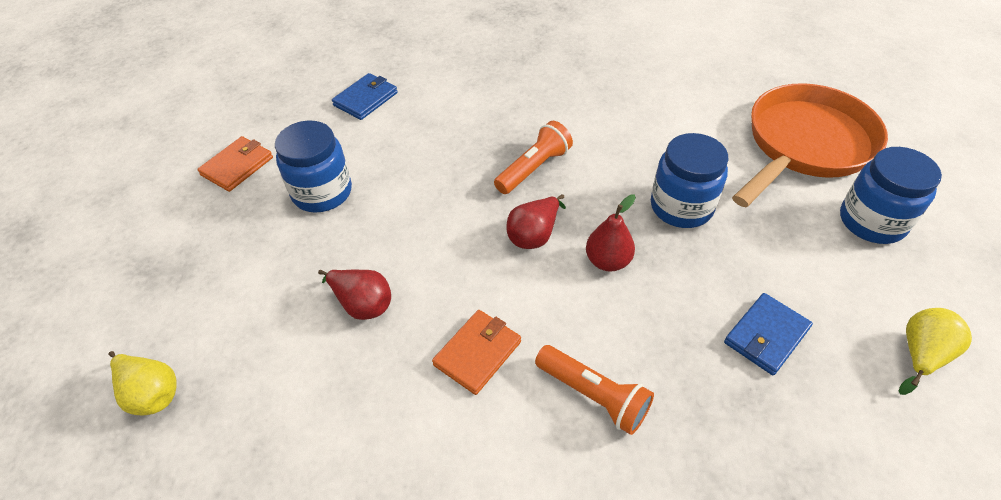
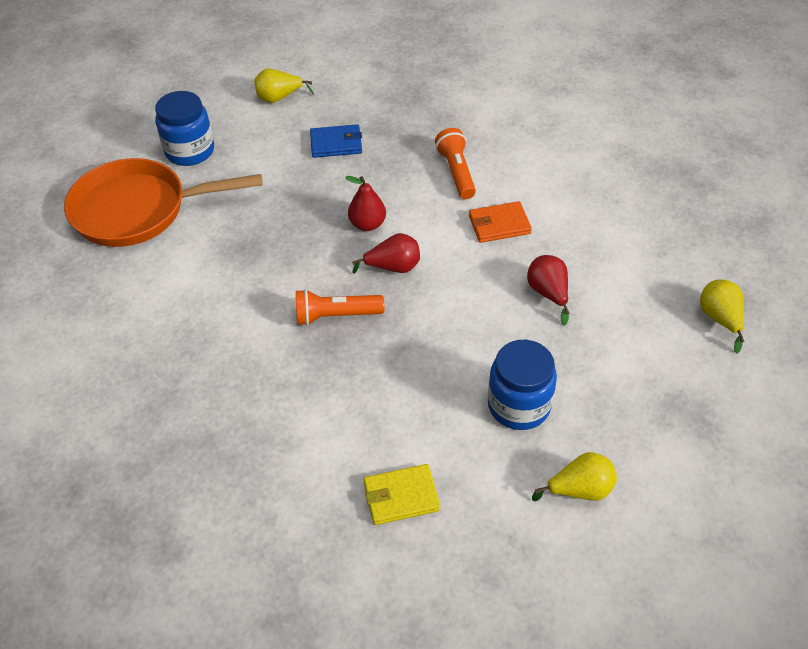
camera: 140 degrees left, 0 degrees up
(237, 166) = (580, 490): orange wallet -> yellow pear
(366, 99) = (401, 496): blue wallet -> yellow wallet
(681, 207) = (278, 225): blue jar -> none

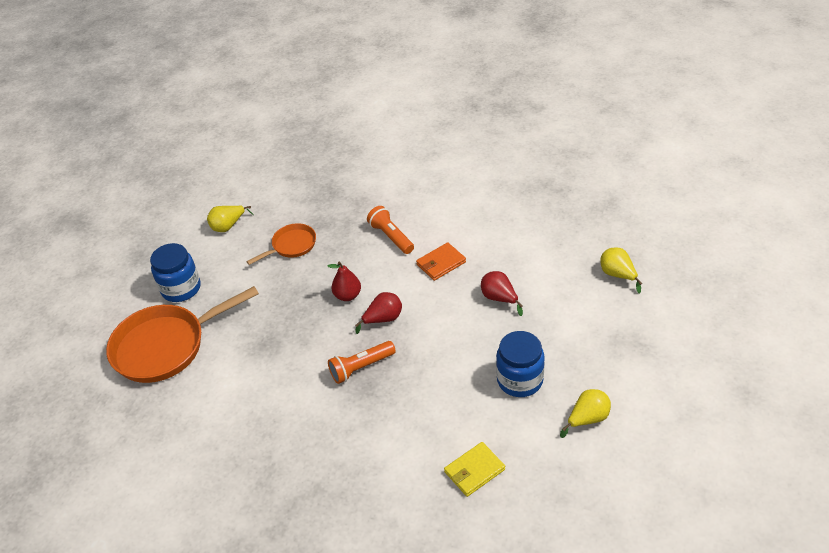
camera: 20 degrees left, 5 degrees down
(336, 144) = (291, 245): blue wallet -> orange pan

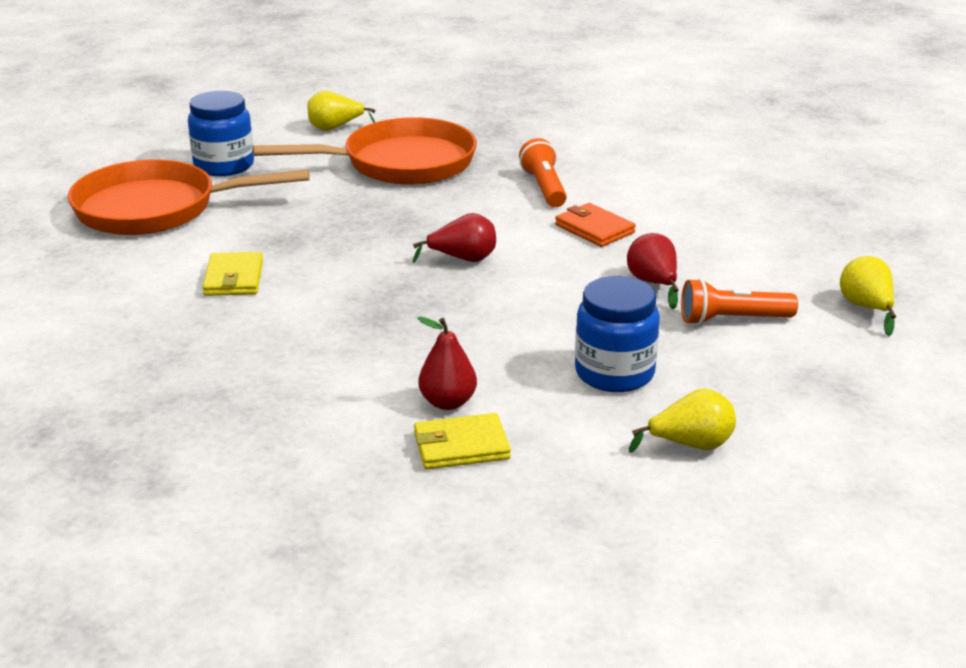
camera: 20 degrees right, 15 degrees down
(259, 389) = (234, 278): none -> yellow wallet
(291, 245) = (400, 163): orange pan -> orange pan, size x1.91
(347, 295) = (434, 225): red pear -> red pear (448, 402)
(361, 367) = (389, 296): orange flashlight -> orange flashlight (732, 320)
(441, 263) = (594, 229): orange wallet -> orange wallet turned 60 degrees clockwise

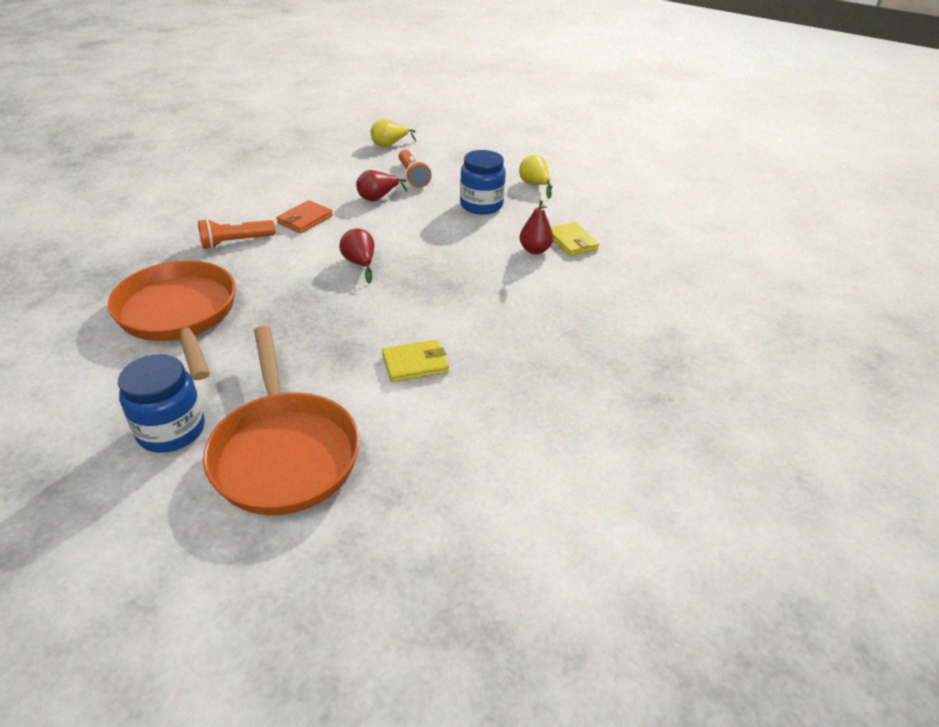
camera: 105 degrees left, 10 degrees up
(335, 128) = (76, 371): yellow pear -> none

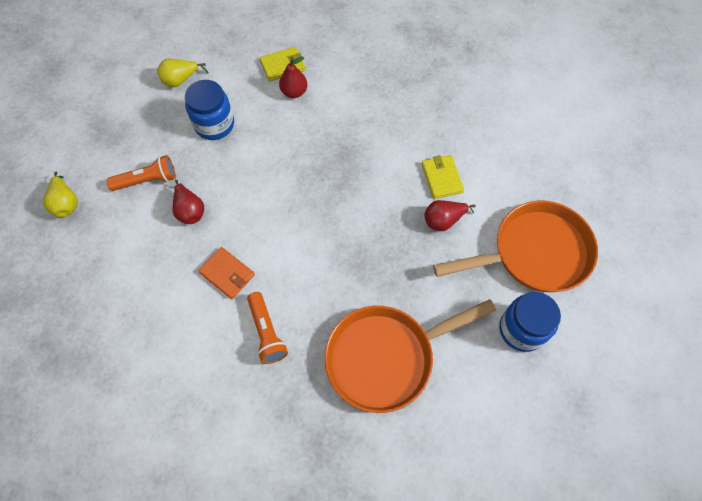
camera: 85 degrees left, 25 degrees up
(360, 264) = (310, 220): red pear -> red pear (443, 220)

